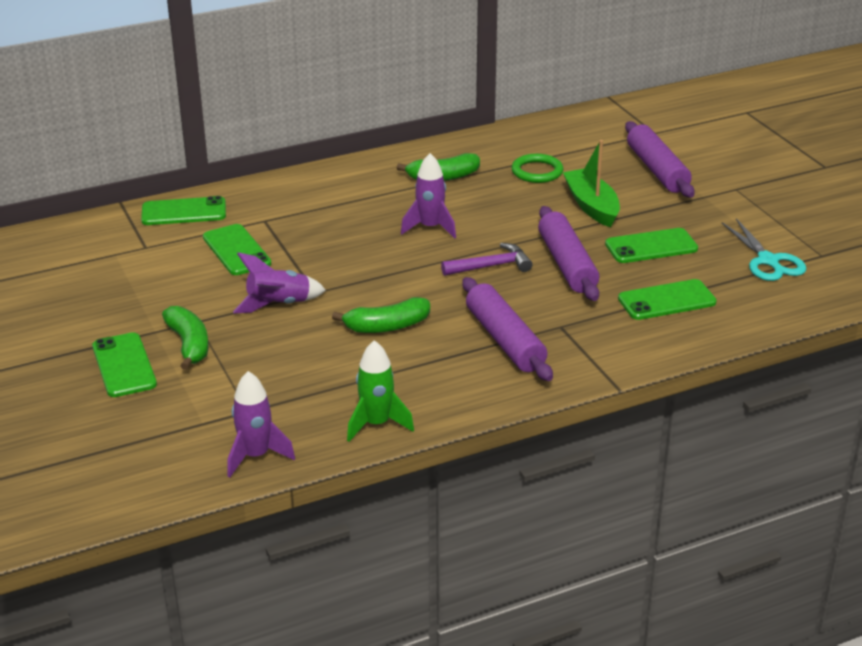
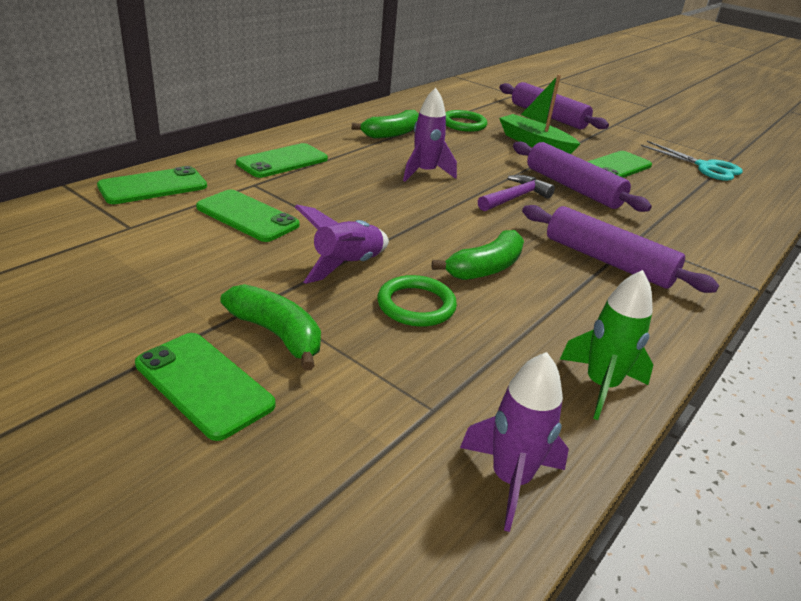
camera: 30 degrees left, 0 degrees up
(302, 344) = (416, 305): none -> green ring
(667, 300) = (683, 205): green phone -> green phone (282, 161)

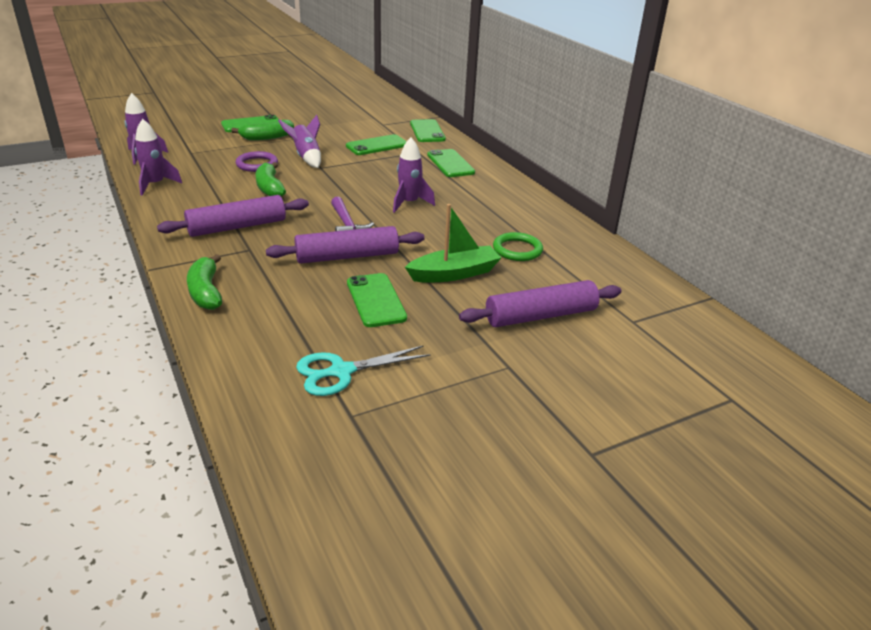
camera: 115 degrees right, 0 degrees up
(391, 134) = (495, 209): green banana -> green banana (206, 292)
(416, 305) = (257, 164): green ring -> purple ring
(601, 386) = (155, 185): green rocket -> purple rocket

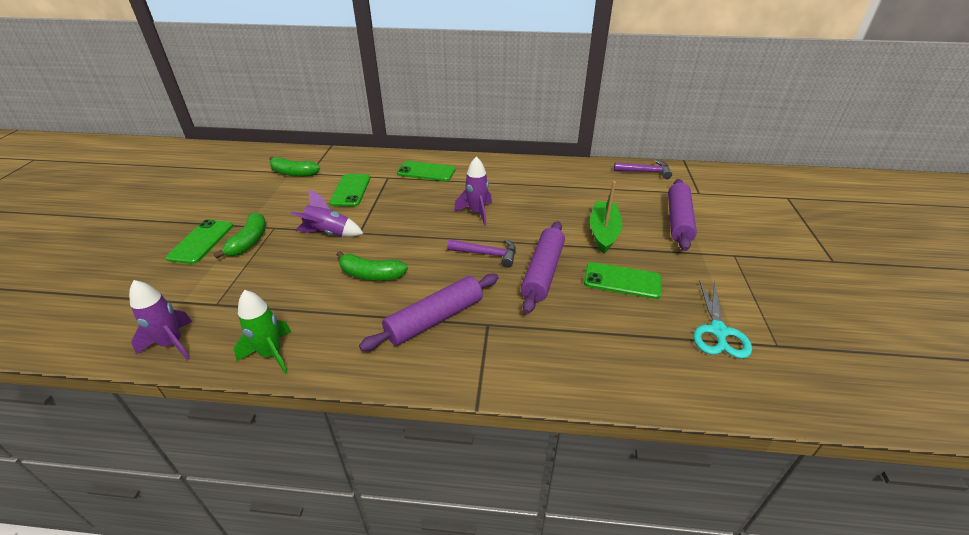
camera: 55 degrees left, 5 degrees up
(155, 185) = (271, 354): purple rocket -> green rocket
(206, 292) = (552, 376): green banana -> green banana (293, 173)
(237, 227) = (435, 319): purple rolling pin -> purple rolling pin turned 45 degrees clockwise
(257, 164) = (307, 267): purple ring -> none
(427, 131) = (353, 159): green phone -> none
(517, 250) = (586, 196): green ring -> none
(631, 275) = (645, 172): none -> purple hammer

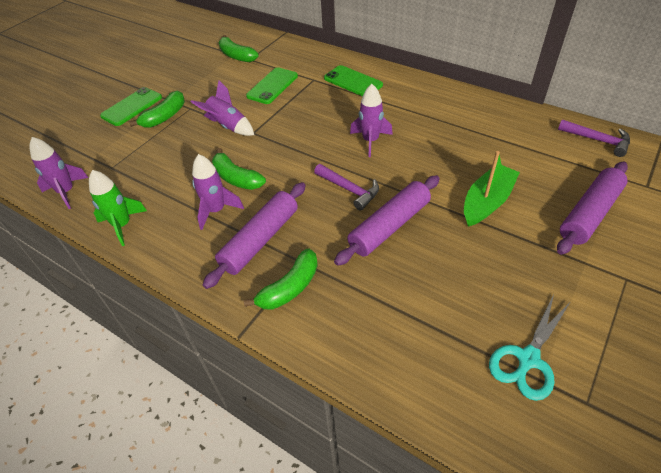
camera: 30 degrees right, 10 degrees up
(371, 308) = (216, 210): none -> purple rocket
(435, 319) = (260, 240): purple rolling pin -> purple rolling pin turned 45 degrees counterclockwise
(494, 349) = (290, 288): none -> green banana
(622, 281) = (465, 264): green phone -> none

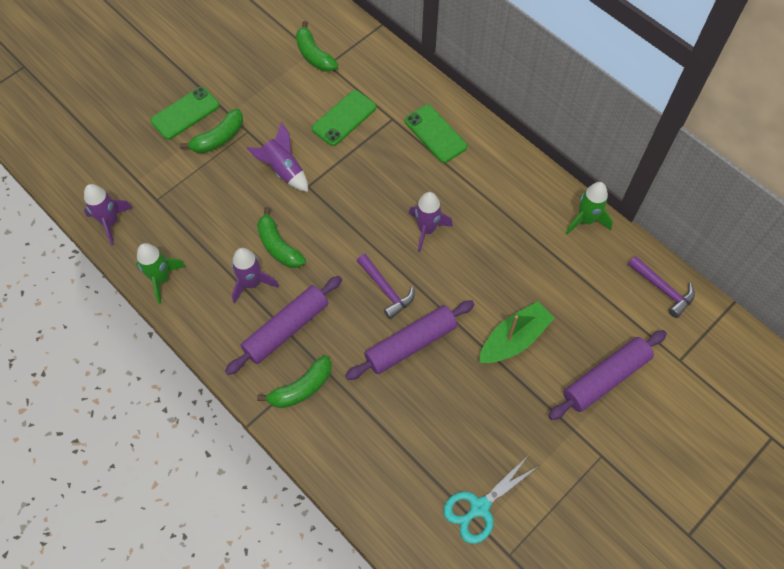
camera: 10 degrees right, 15 degrees up
(504, 109) = (585, 220): none -> green rocket

